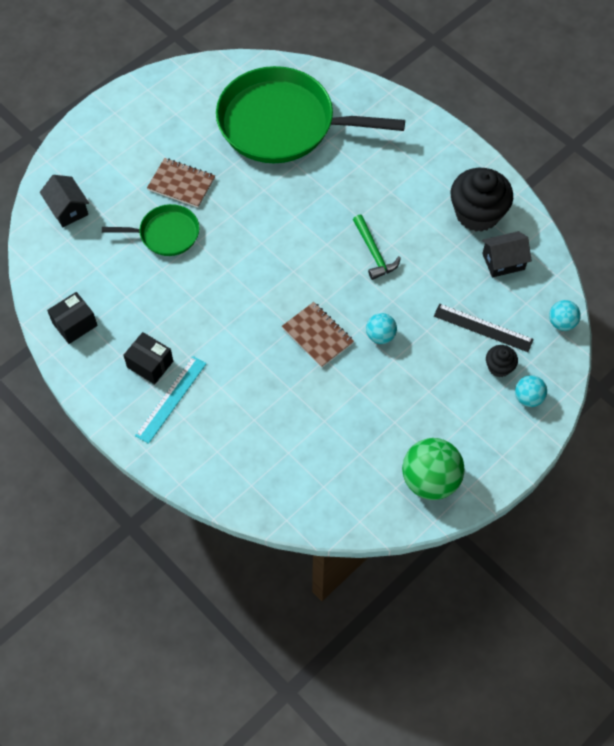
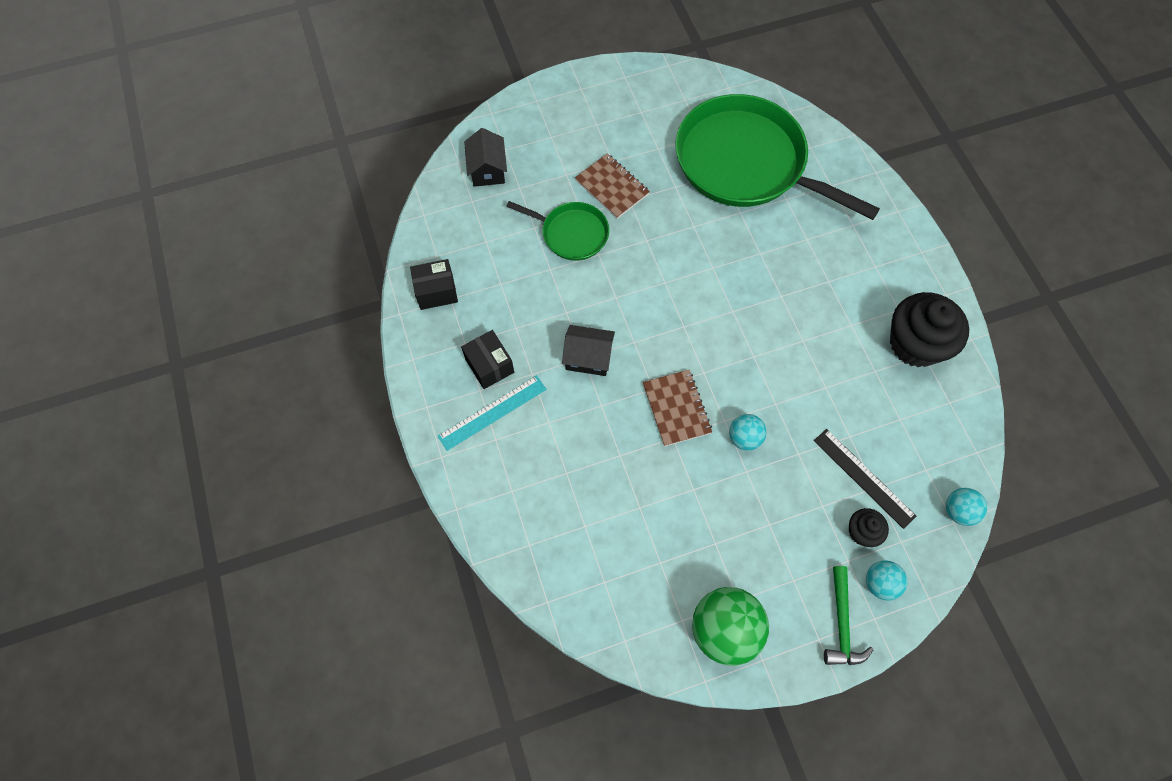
camera: 25 degrees right, 5 degrees up
(374, 253) = (779, 342): green hammer -> green hammer (842, 624)
(503, 261) = (921, 411): black house -> black house (588, 357)

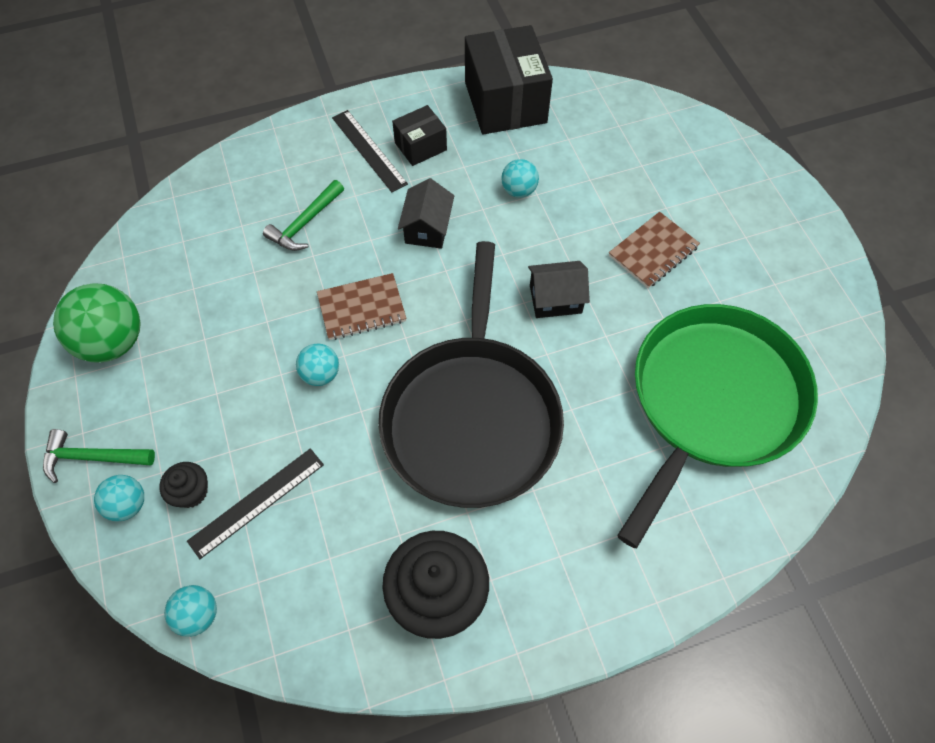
camera: 90 degrees right, 5 degrees down
(436, 291) = (505, 102): black box -> black box, size x1.91
(488, 170) = (662, 137): black house -> black house (555, 299)
(492, 412) = (369, 150): turquoise ruler -> black ruler
(546, 283) = (519, 190): none -> turquoise ball
(571, 233) = (584, 213): green pan -> none
(582, 465) = (305, 223): none -> green hammer
(773, 321) = (472, 417): none -> black pan

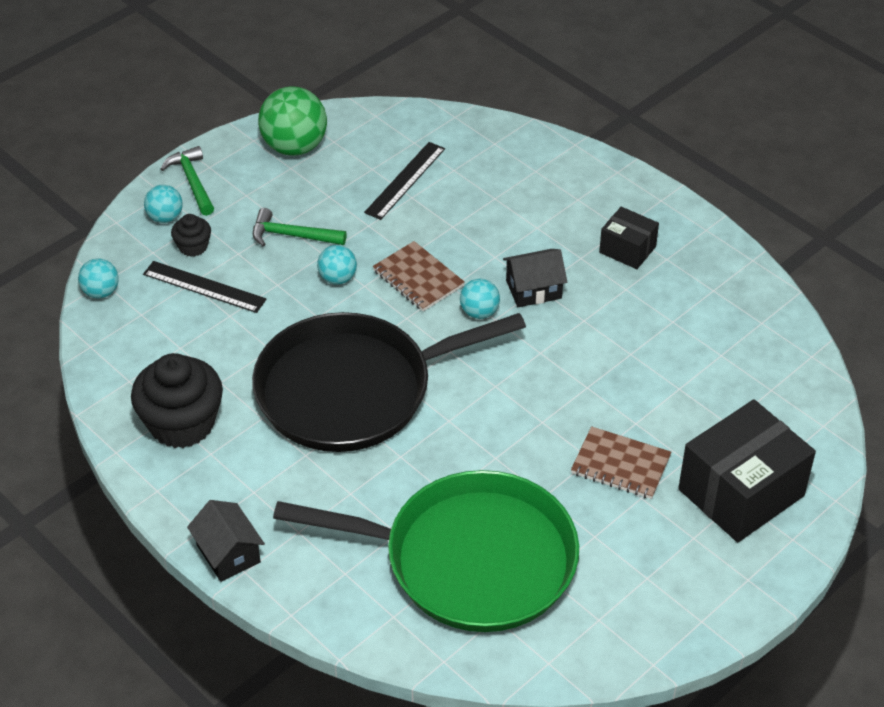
camera: 65 degrees right, 15 degrees down
(305, 223) = (483, 207): green hammer -> green hammer (292, 235)
(369, 150) = (595, 216): black ruler -> black ruler (405, 180)
(505, 102) = (733, 290): black box -> black box (741, 492)
(519, 190) = (625, 338): turquoise ball -> turquoise ball (479, 312)
(555, 299) = (513, 407): black house -> black house (228, 553)

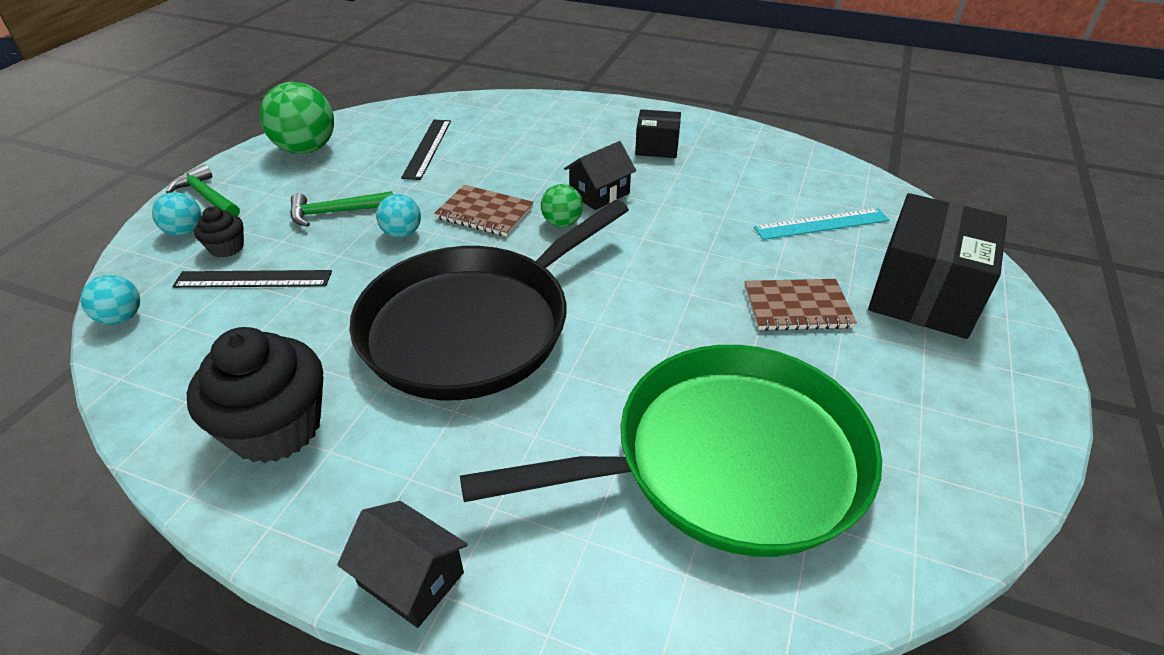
camera: 25 degrees left, 5 degrees down
(479, 312) = (562, 223): turquoise ball -> green ball
(715, 393) = (821, 224): none -> turquoise ruler

